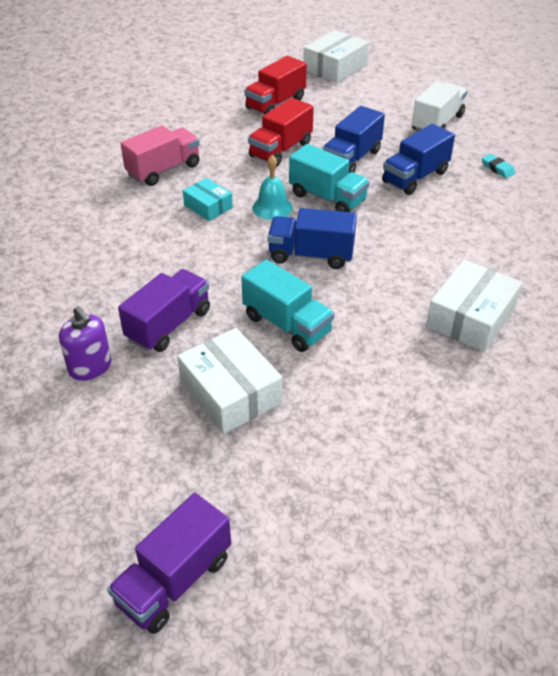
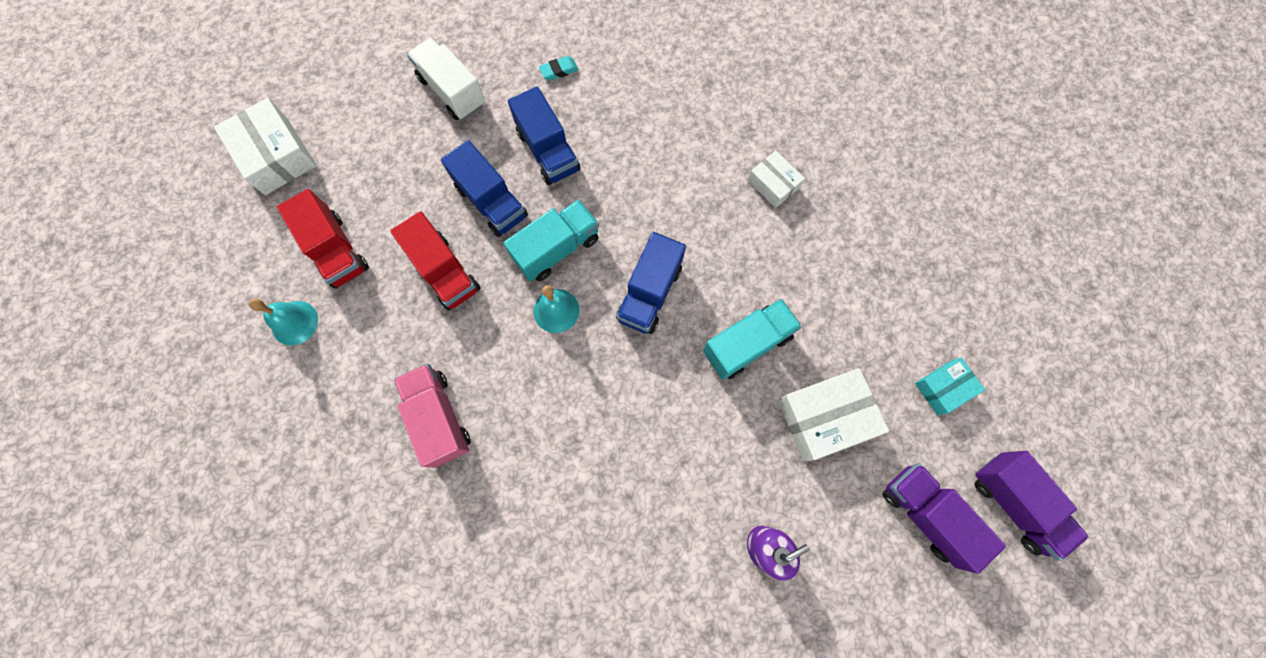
camera: 75 degrees left, 30 degrees up
(169, 325) = (722, 459): purple truck -> purple truck (925, 514)
(208, 206) = (532, 379): turquoise box -> turquoise box (943, 388)
(215, 100) = (294, 322): none -> turquoise bell
(471, 318) = (773, 184): white box -> white box, size x0.59

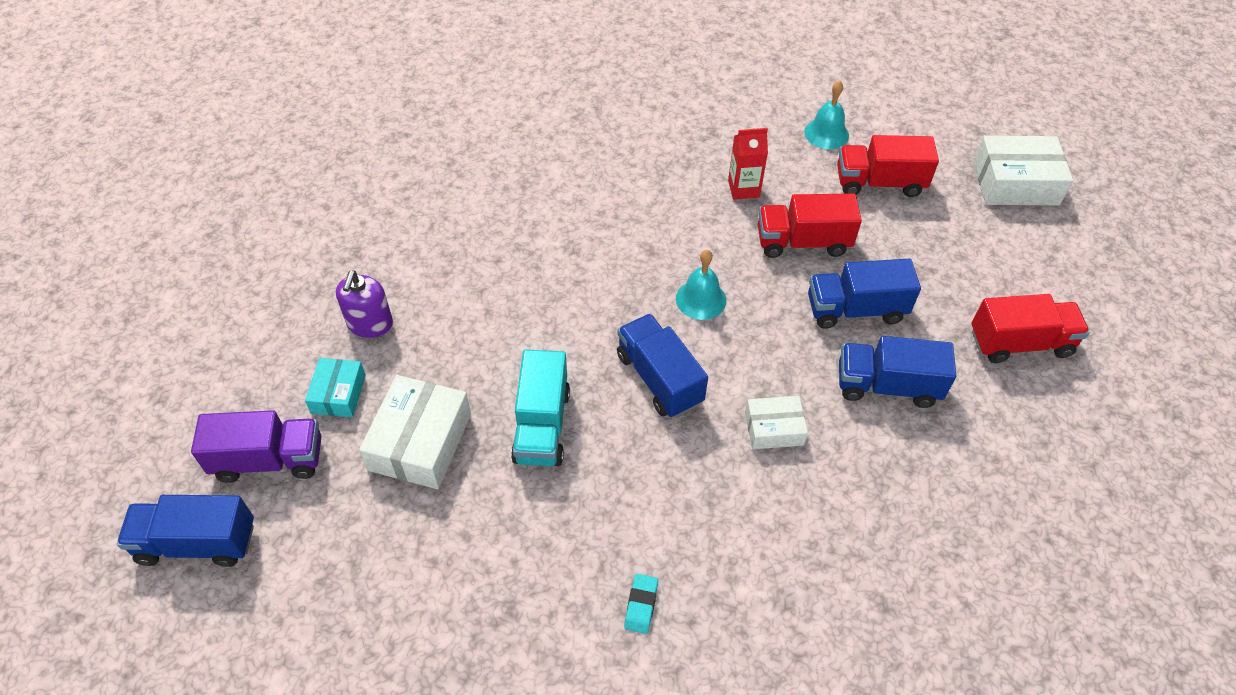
camera: 125 degrees right, 20 degrees down
(410, 350) = (743, 189): none -> red carton
(439, 418) = (669, 180): pink truck -> none
(452, 92) = (1020, 343): white truck -> red truck
(557, 249) = (764, 333): turquoise truck -> none
(559, 70) = (996, 454): turquoise eraser -> turquoise eraser (641, 605)
(773, 184) = (695, 578): white box -> white box (774, 428)
(943, 388) = (343, 570): turquoise box -> turquoise box (338, 394)
(1013, 503) = (197, 542): purple truck -> blue truck

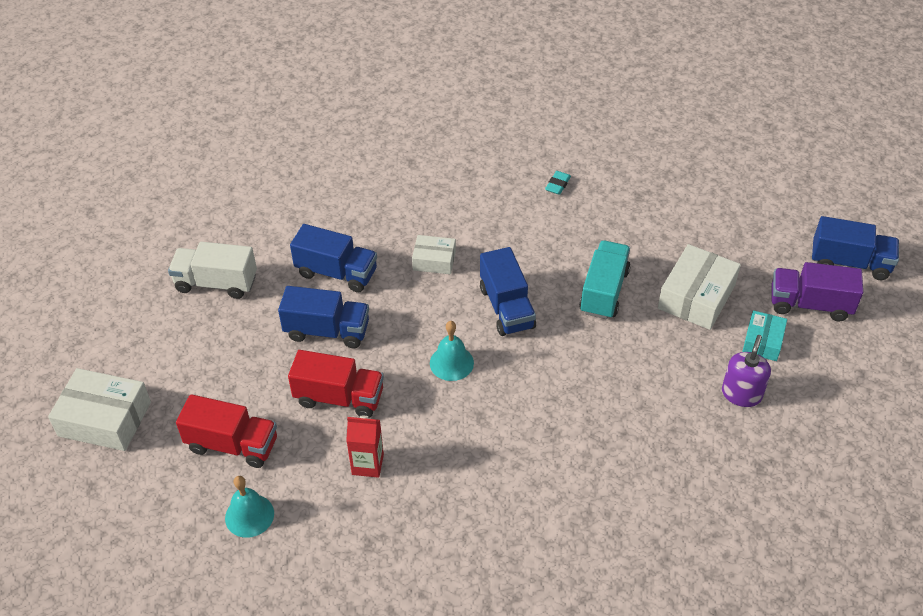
camera: 165 degrees left, 5 degrees down
(1020, 343) = (216, 283): red truck -> white truck

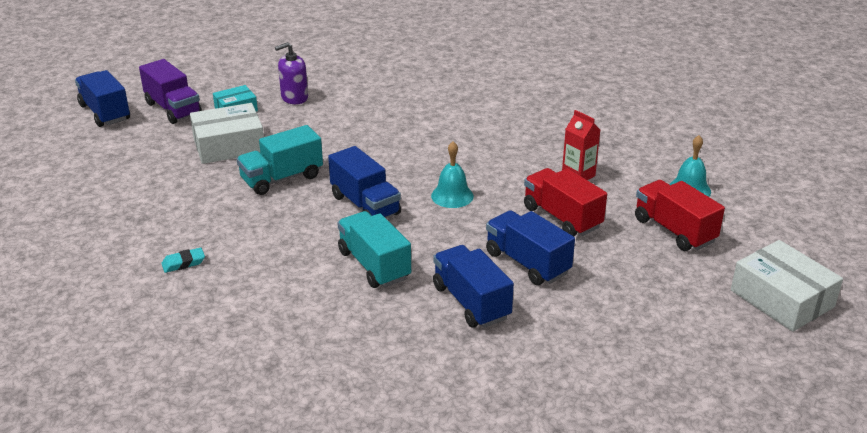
camera: 140 degrees left, 15 degrees down
(216, 283) = (598, 357): white truck -> none
(434, 260) = (374, 265): white box -> turquoise truck
(506, 308) = (365, 205): blue truck -> blue truck turned 120 degrees clockwise

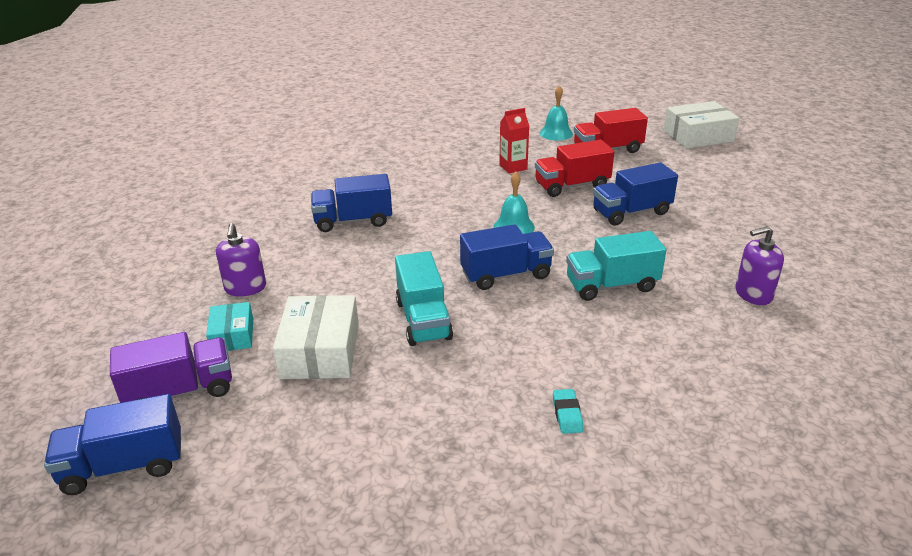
camera: 70 degrees left, 0 degrees up
(399, 358) = (753, 294): none -> purple soap dispenser
(471, 302) = (680, 246): blue truck -> blue truck (353, 221)

